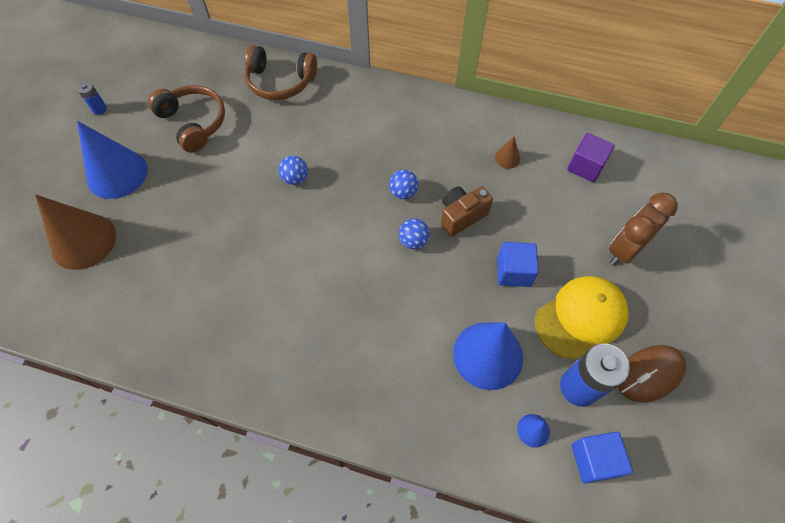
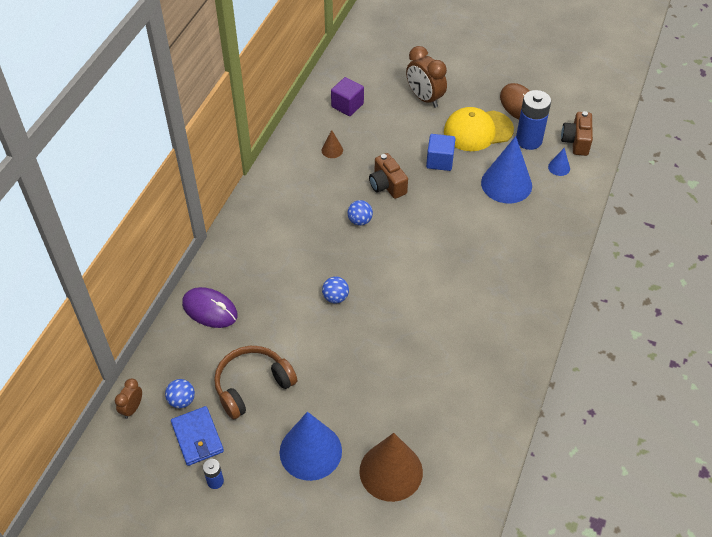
camera: 85 degrees left, 10 degrees down
(144, 92) = (197, 437): none -> blue wallet
(178, 46) = (132, 408): none -> brown clock
(280, 82) = (210, 310): brown headphones -> purple mouse
(413, 241) = (408, 218): blue ball -> blue ball (182, 400)
(581, 317) = (478, 130): yellow cap -> yellow cap turned 75 degrees counterclockwise
(594, 460) = (576, 141): blue cube -> brown camera

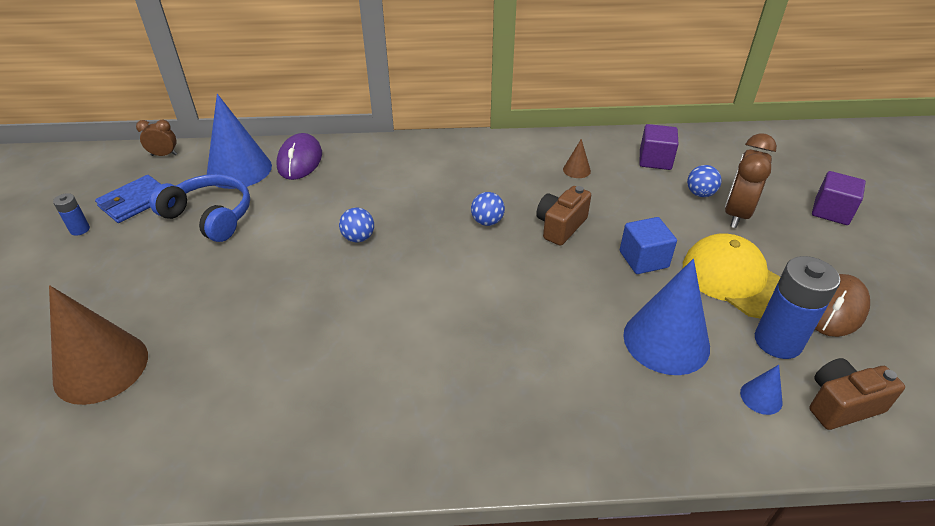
camera: 65 degrees right, 10 degrees down
(182, 400) = (179, 179): blue ball -> blue ball (700, 194)
(252, 385) = (210, 216): brown headphones -> blue headphones
(310, 451) = (126, 286): blue cone -> blue cone (239, 169)
(446, 57) = (831, 211): none -> purple cube

